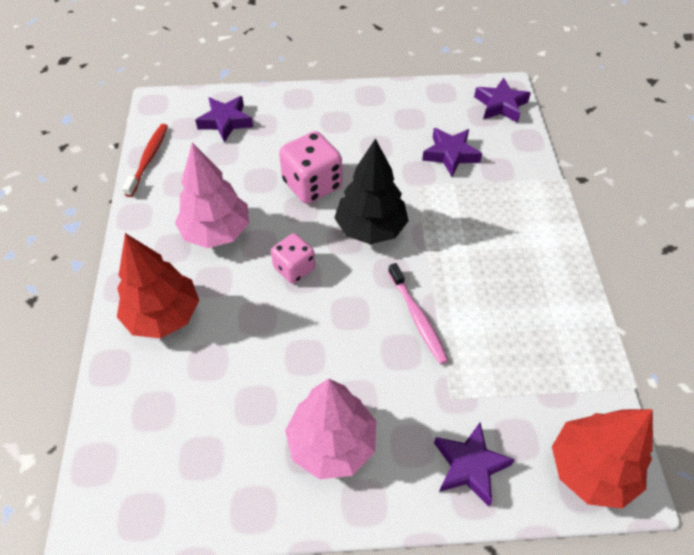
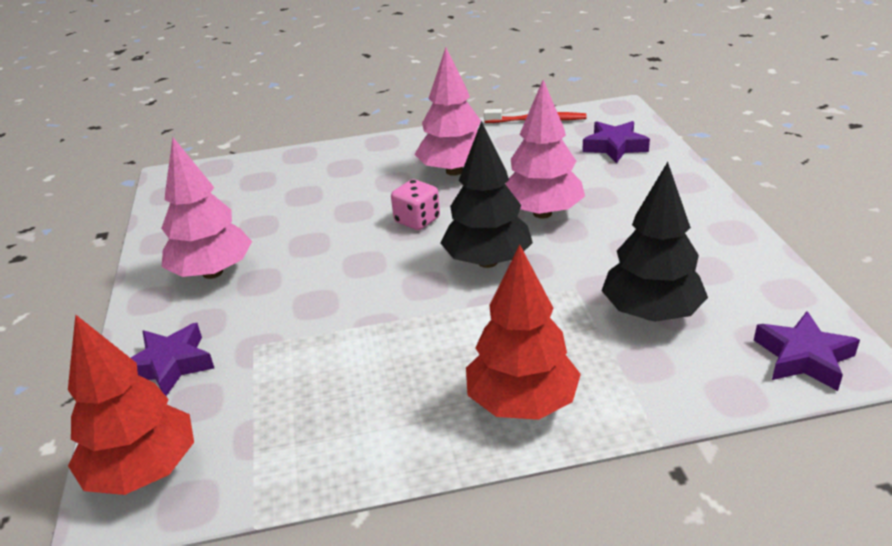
camera: 85 degrees right, 20 degrees down
(163, 315) = (351, 165): red tree -> red tree (522, 403)
(312, 185) = (542, 213): pink dice -> pink tree
(417, 318) = (360, 310): pink toothbrush -> none
(450, 154) = (651, 313): purple star -> black tree

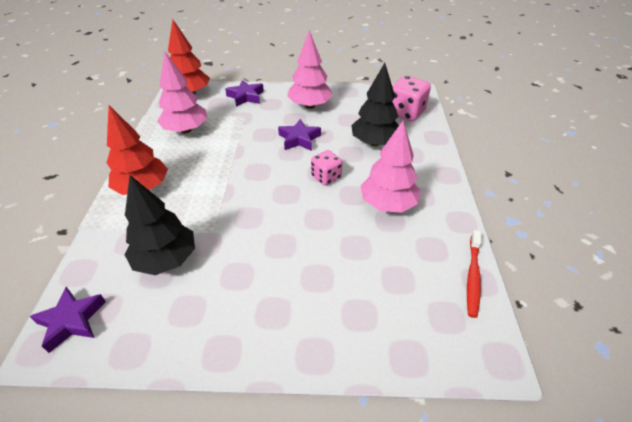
camera: 100 degrees right, 10 degrees up
(236, 180) = (405, 113): none -> pink dice
(487, 261) = (264, 199): black tree -> black tree (374, 142)
(542, 213) = (307, 238): pink tree -> pink tree (186, 130)
(614, 147) = (401, 321): purple star -> purple star (299, 139)

